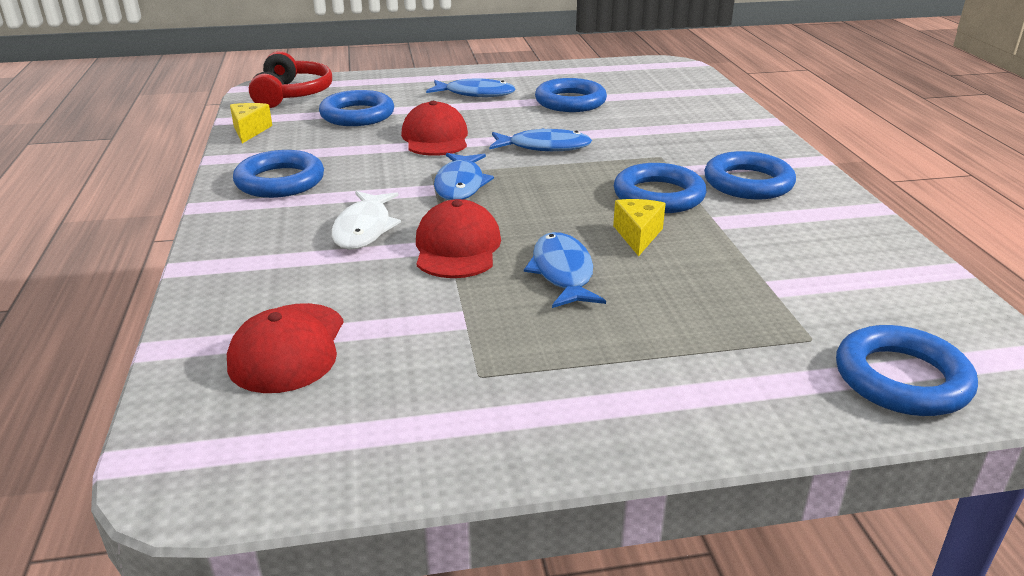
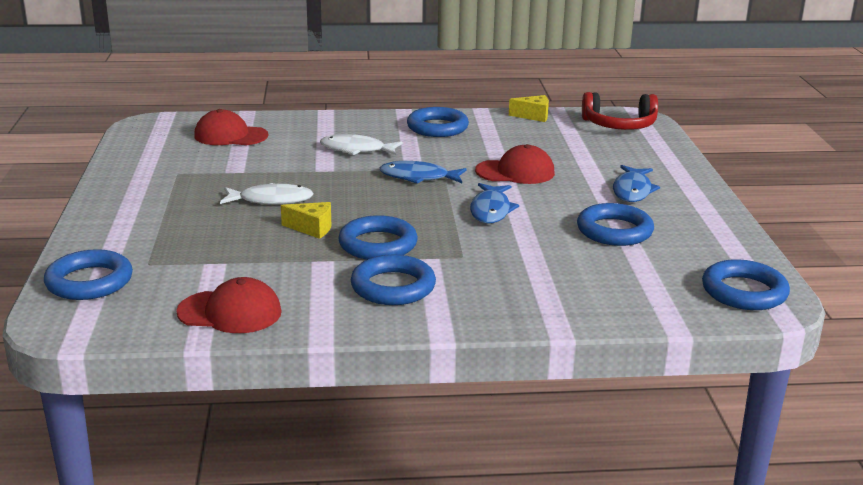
camera: 95 degrees right, 5 degrees down
(357, 115) = (570, 147): blue ring -> blue ring (744, 292)
(457, 247) = (319, 173): red cap -> red cap (230, 312)
(562, 272) = (271, 200): blue fish -> white fish

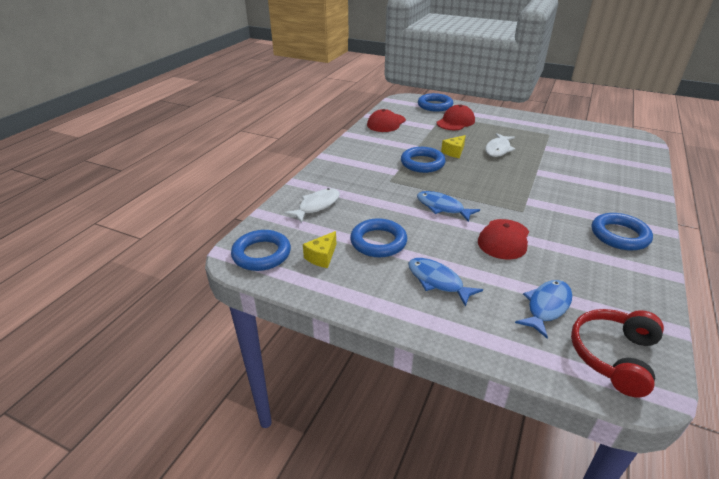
camera: 120 degrees right, 10 degrees up
(230, 136) = (612, 156): red cap -> red cap (455, 122)
(356, 150) = (573, 190): white fish -> white fish (317, 206)
(393, 287) = (375, 156): blue ring -> none
(418, 177) = (511, 198): blue fish -> blue fish (546, 307)
(533, 116) = (650, 302): yellow cheese -> yellow cheese (322, 257)

